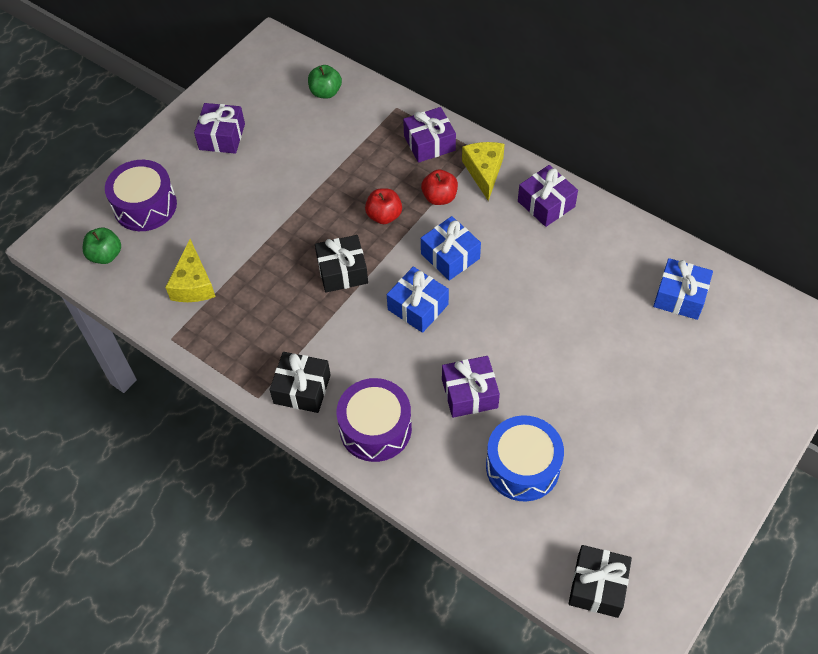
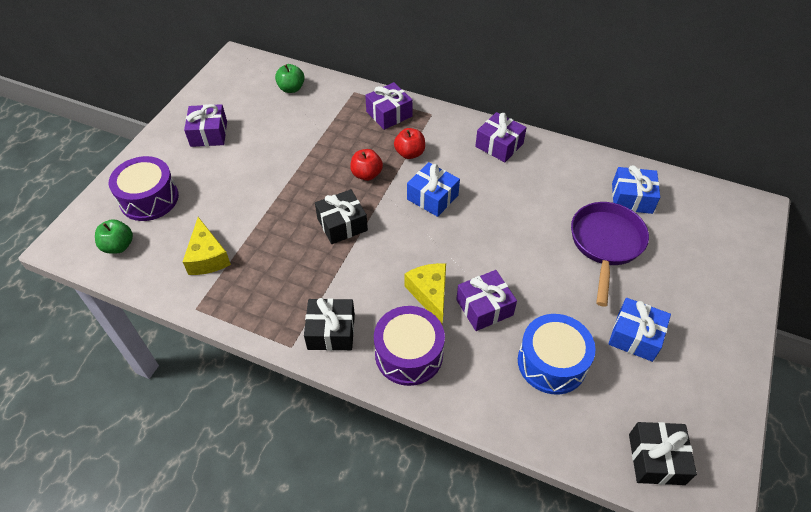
camera: 15 degrees left, 5 degrees down
(418, 307) = (417, 242): blue gift -> blue gift (635, 336)
(484, 172) = (440, 129): yellow cheese -> yellow cheese (429, 294)
(628, 346) = (605, 244): none -> purple pan

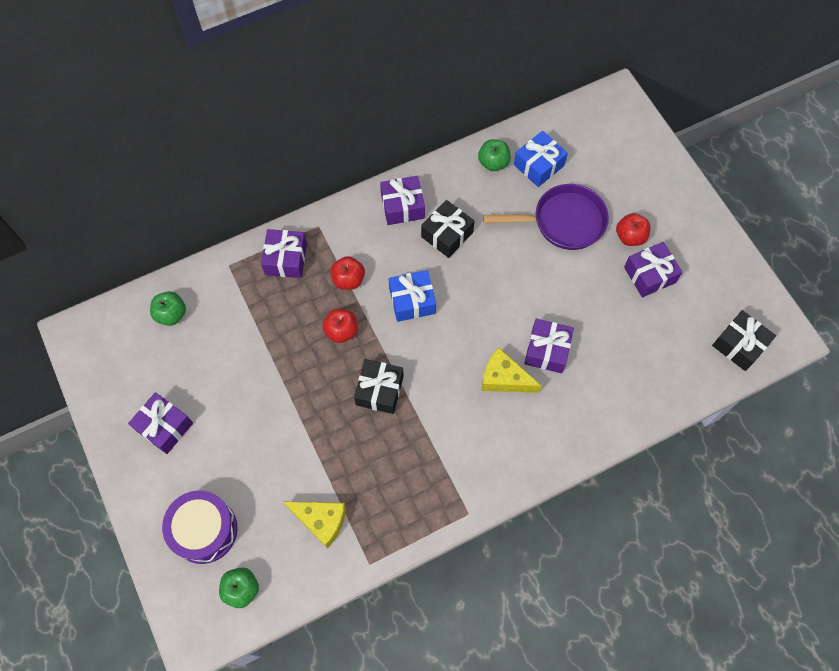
camera: 50 degrees left, 15 degrees up
(331, 331) = (478, 474): black gift -> black gift (447, 234)
(409, 354) = (543, 434): purple drum -> none
(552, 362) = (626, 345): blue drum -> none
(597, 171) = (493, 163): none -> green apple
(605, 244) = (563, 222): purple pan -> purple pan turned 120 degrees clockwise
(635, 336) = (649, 275): blue gift -> purple gift
(651, 298) = (630, 236): none -> red apple

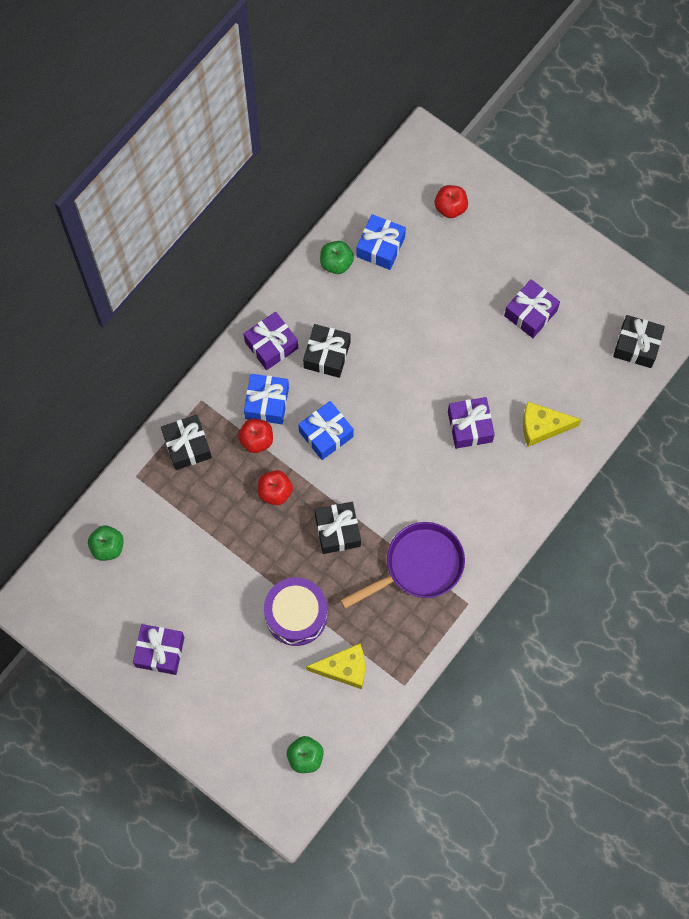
camera: 25 degrees left, 5 degrees up
(204, 530) = (246, 723): purple drum -> purple drum (296, 615)
(286, 259) = (187, 446): purple gift -> black gift
(374, 252) = (267, 403): none -> blue gift
(504, 378) = (443, 470): yellow cheese -> yellow cheese (542, 427)
(563, 222) = (429, 295): purple pan -> purple pan (418, 566)
(630, 236) = (497, 283): red apple -> red apple (450, 207)

